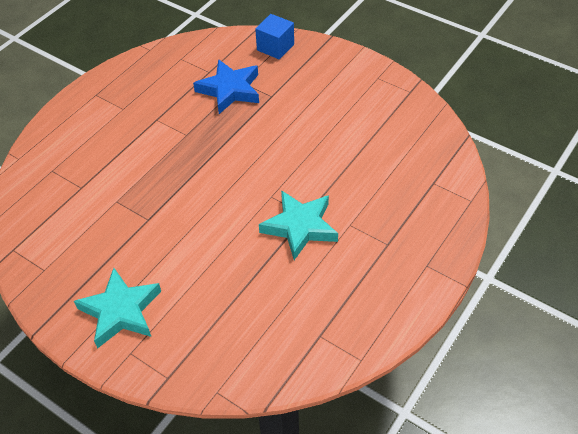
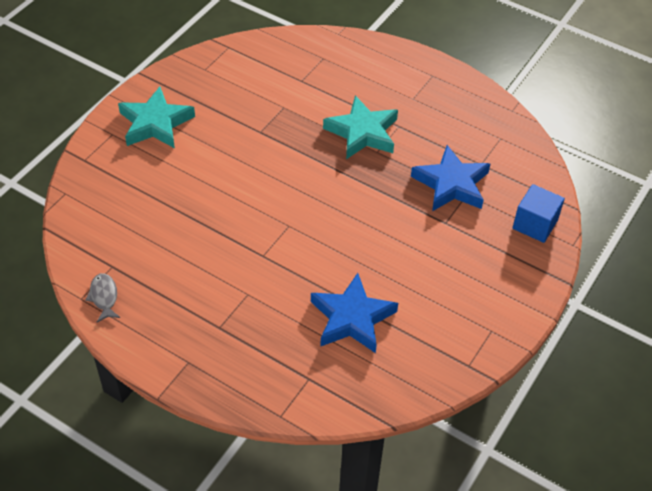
camera: 85 degrees right, 0 degrees up
(300, 227) = (246, 250): turquoise star -> turquoise star (362, 132)
(358, 339) = (104, 297): none -> grey fish
(372, 155) = (352, 318): none -> blue star

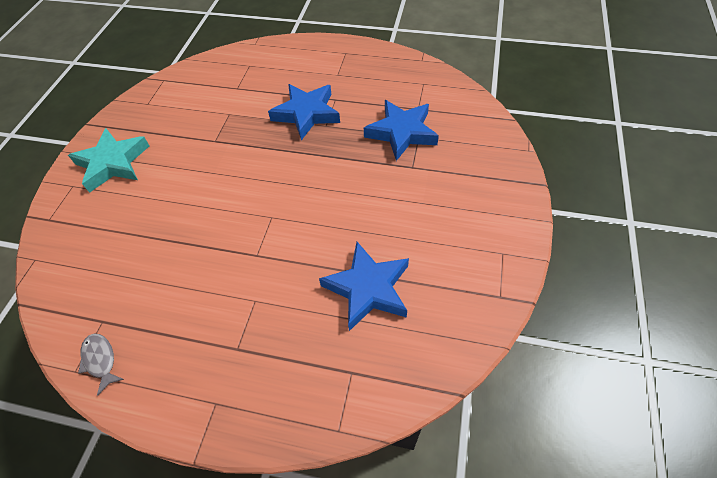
camera: 15 degrees left, 5 degrees up
(362, 132) = (306, 114): turquoise star -> blue star
(535, 224) = (488, 143): blue cube -> none

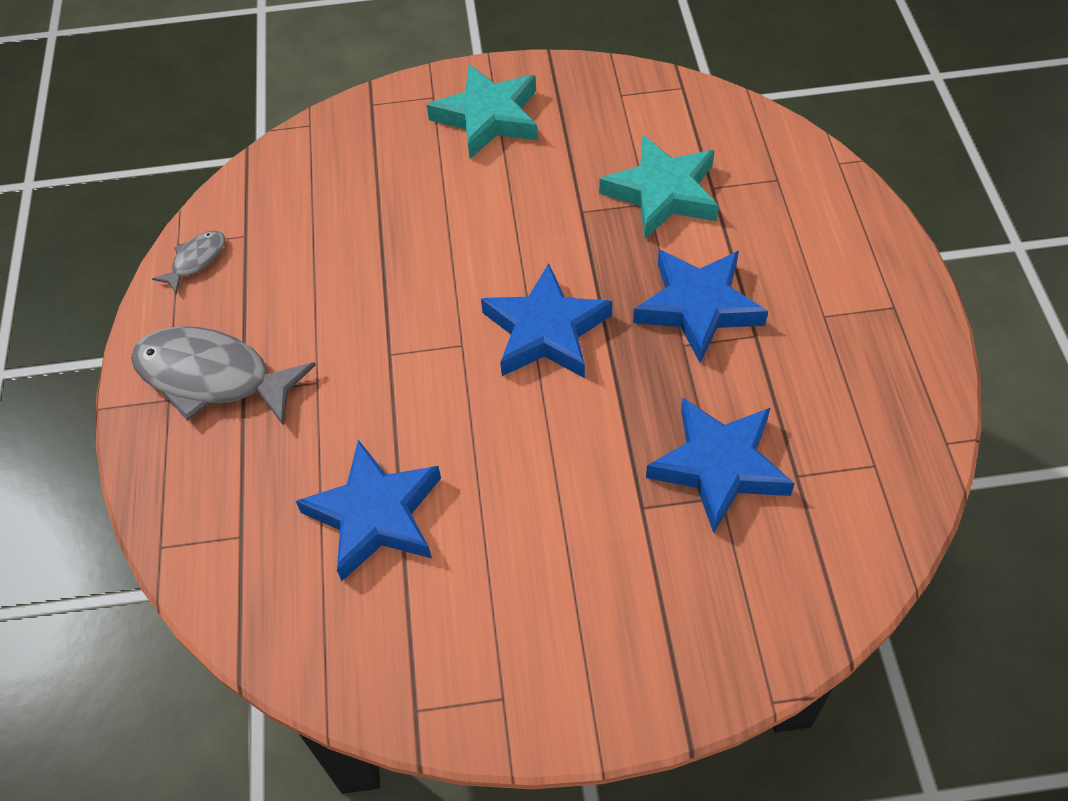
camera: 70 degrees right, 0 degrees up
(213, 367) = (212, 377): none -> grey fish
(227, 106) = (663, 193): none -> turquoise star
(285, 176) = (545, 331): none -> blue star

